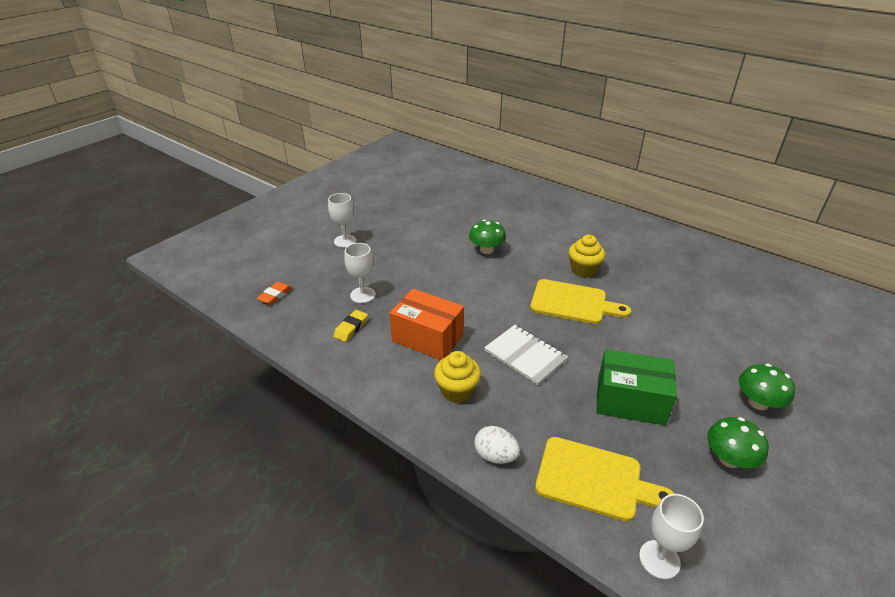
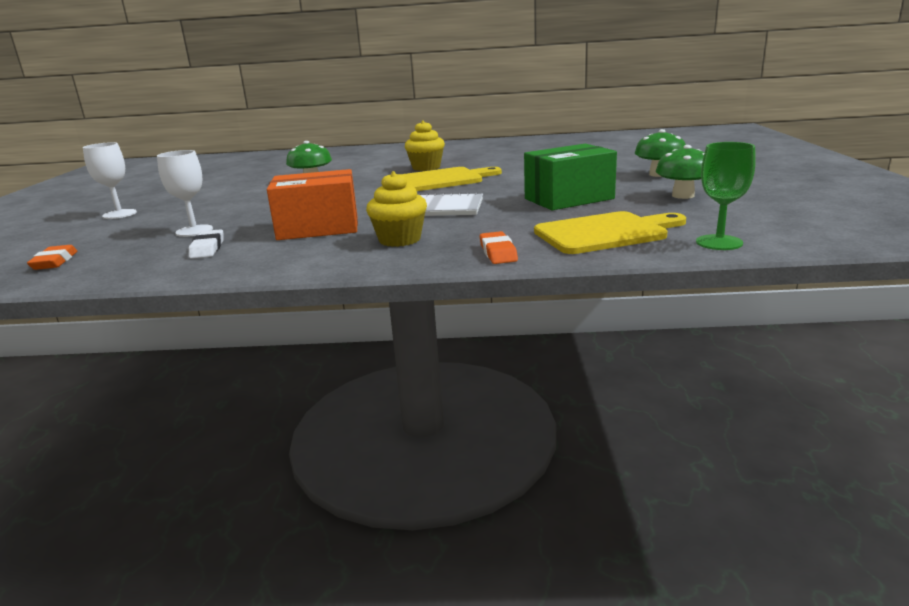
camera: 35 degrees left, 15 degrees down
(351, 328) = (207, 248): yellow eraser -> white eraser
(495, 456) = (498, 252): white egg -> orange eraser
(659, 559) = (719, 242): white goblet -> green goblet

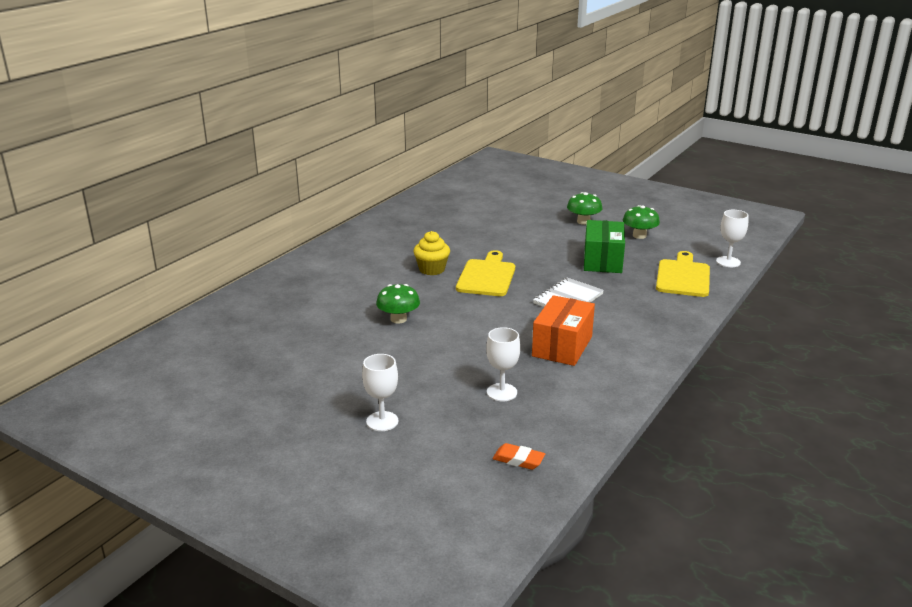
camera: 60 degrees left, 5 degrees up
(207, 248) = (562, 393): white eraser -> none
(400, 240) = (626, 328): yellow cupcake -> none
(498, 252) = (684, 311): orange eraser -> none
(719, 242) = (728, 262): green goblet -> white goblet

